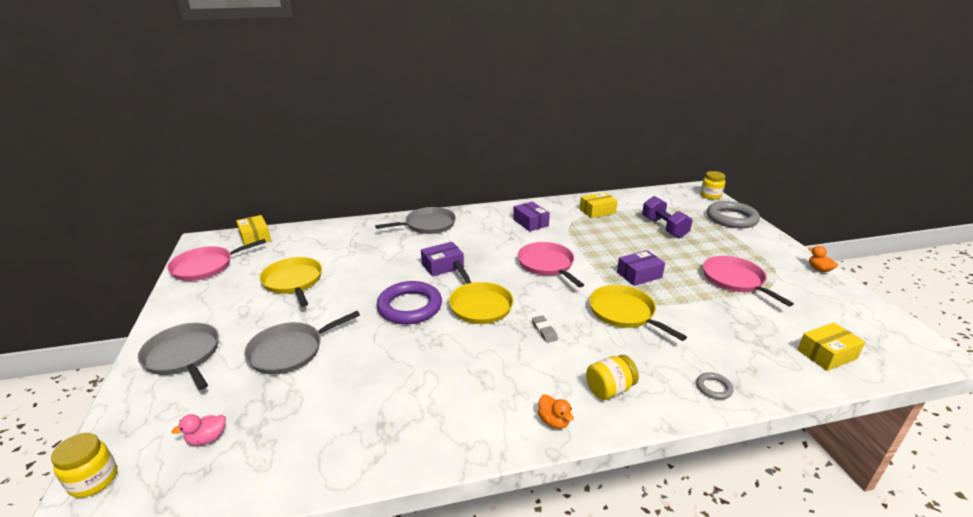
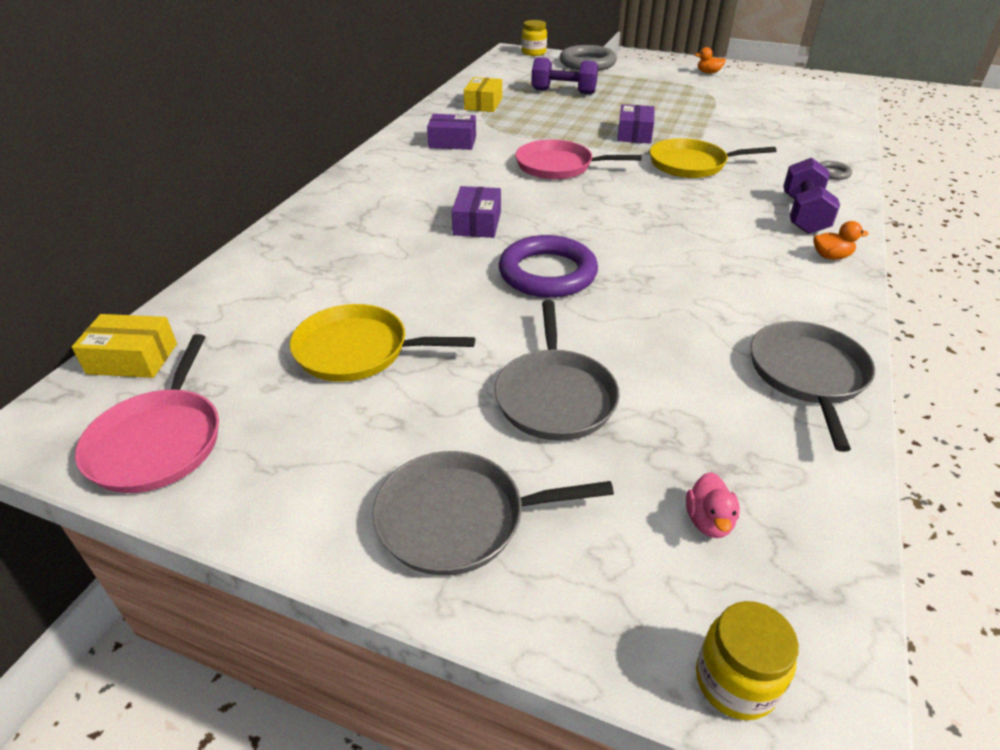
camera: 55 degrees left, 10 degrees up
(427, 225) = (353, 200): grey pan -> grey pan (808, 375)
(479, 305) = (594, 229): yellow pan -> none
(544, 331) = (683, 211): grey eraser -> none
(609, 389) = (803, 215): yellow jar -> purple dumbbell
(735, 280) = (690, 104): pink pan -> none
(827, 354) = (821, 119): yellow box -> none

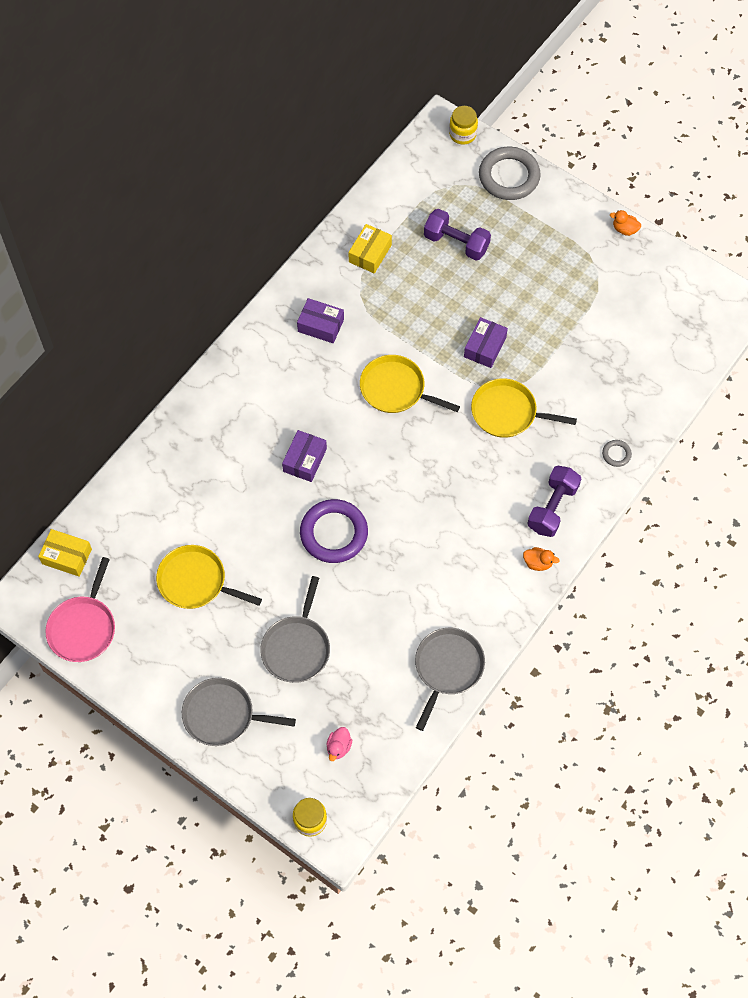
camera: 15 degrees right, 25 degrees up
(558, 166) = (396, 389): pink pan -> yellow pan

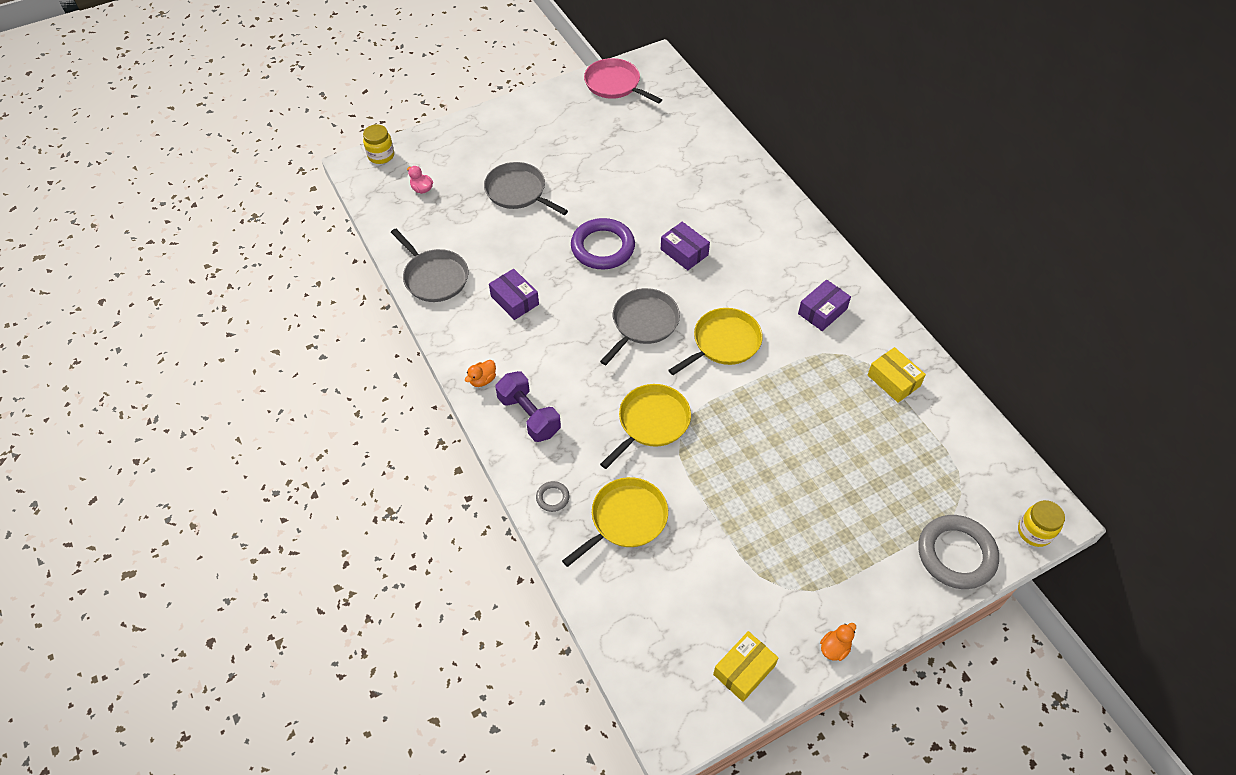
camera: 115 degrees right, 10 degrees down
(67, 556) = (679, 91): yellow box -> yellow box (744, 670)
(196, 581) = (613, 152): yellow pan -> yellow pan (625, 519)
(222, 715) = (495, 135): grey pan -> grey pan (643, 323)
(456, 243) = (879, 462): purple dumbbell -> none
(485, 347) = (736, 434): purple box -> purple box (514, 300)

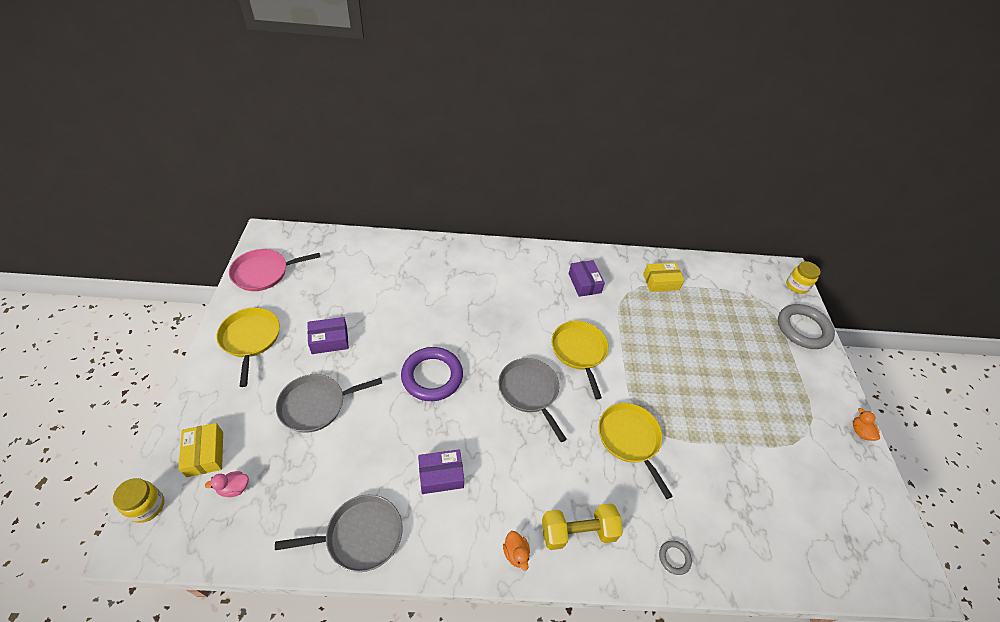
camera: 65 degrees left, 5 degrees down
(529, 415) = (578, 532): purple dumbbell -> yellow dumbbell
(625, 519) = (716, 509): yellow pan -> yellow pan (250, 339)
(684, 252) = (477, 327): purple box -> purple box (329, 340)
(744, 670) = (870, 498): yellow box -> yellow box (205, 454)

